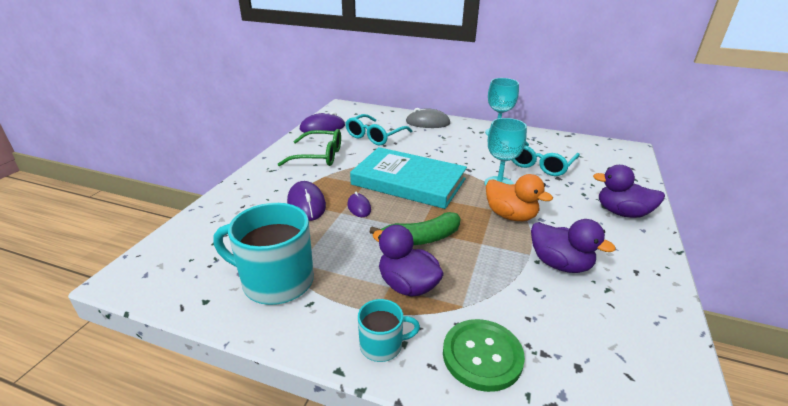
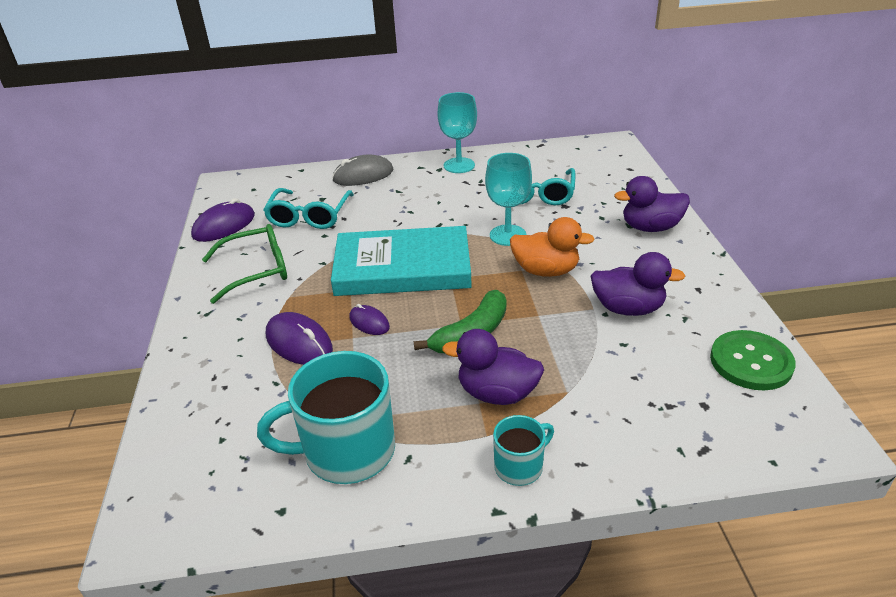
camera: 25 degrees left, 5 degrees up
(482, 355) = (618, 432): green button -> green button (751, 362)

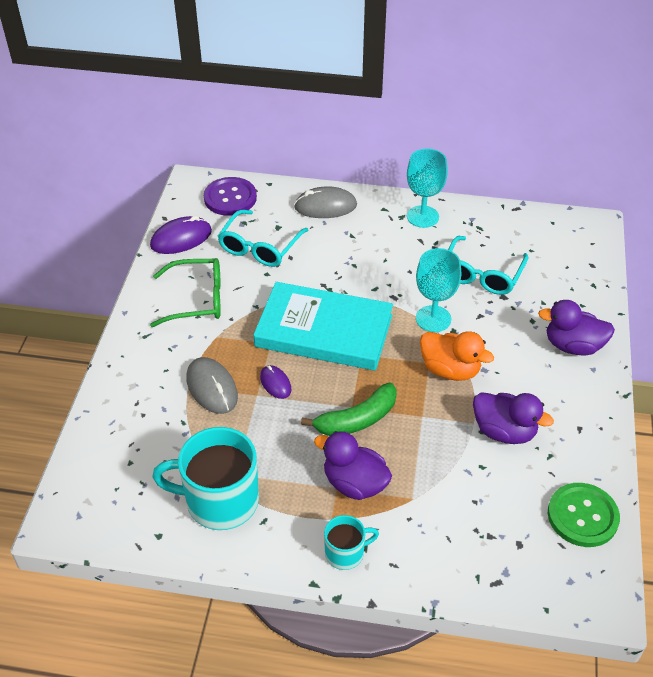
camera: 15 degrees right, 10 degrees up
(265, 187) = (230, 198): none -> purple button
(299, 342) = (212, 388): purple mouse -> grey mouse

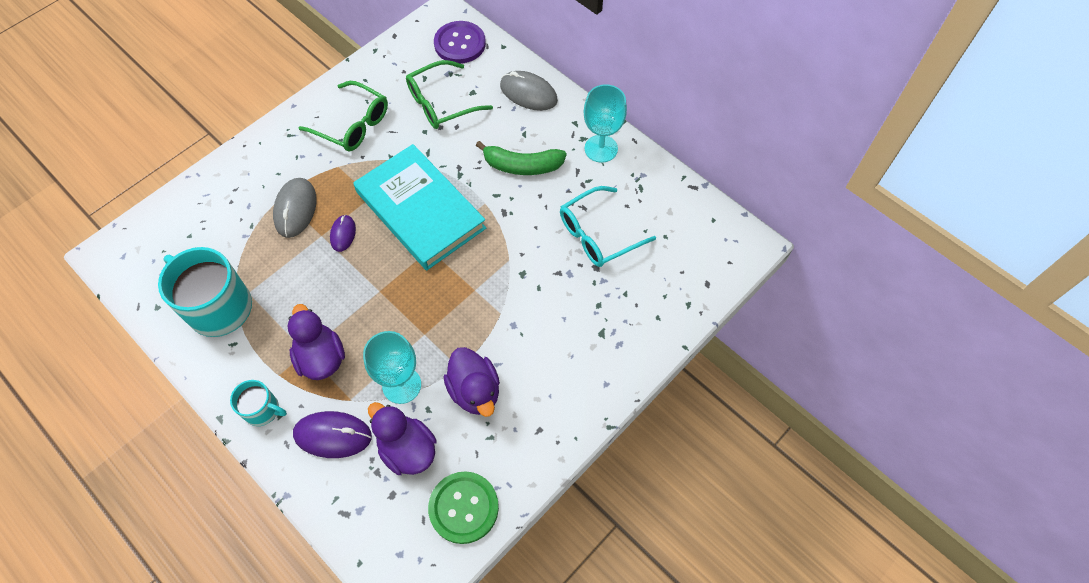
camera: 35 degrees right, 15 degrees up
(181, 238) = (389, 62): purple mouse -> purple mouse (333, 435)
(259, 247) = (441, 103): turquoise glasses -> green glasses
(357, 420) = (372, 304): green banana -> green banana (522, 166)
(433, 319) = (516, 252): turquoise goblet -> turquoise goblet (401, 385)
(450, 370) = (485, 307): orange duck -> none
(573, 346) = (610, 351): purple duck -> purple duck (407, 449)

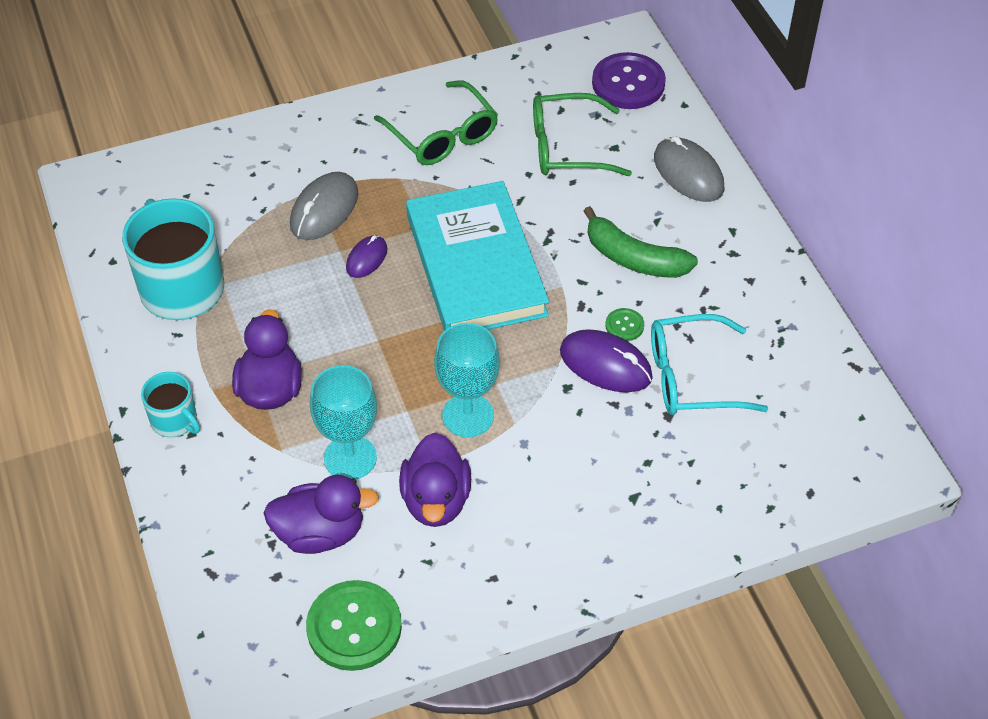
camera: 25 degrees right, 10 degrees down
(333, 435) = (241, 481): purple mouse -> purple mouse (605, 364)
(407, 449) = (320, 533): purple duck -> purple duck turned 105 degrees clockwise
(538, 215) = (624, 325): none -> green button
(601, 148) = (751, 274): turquoise goblet -> turquoise goblet (468, 415)

